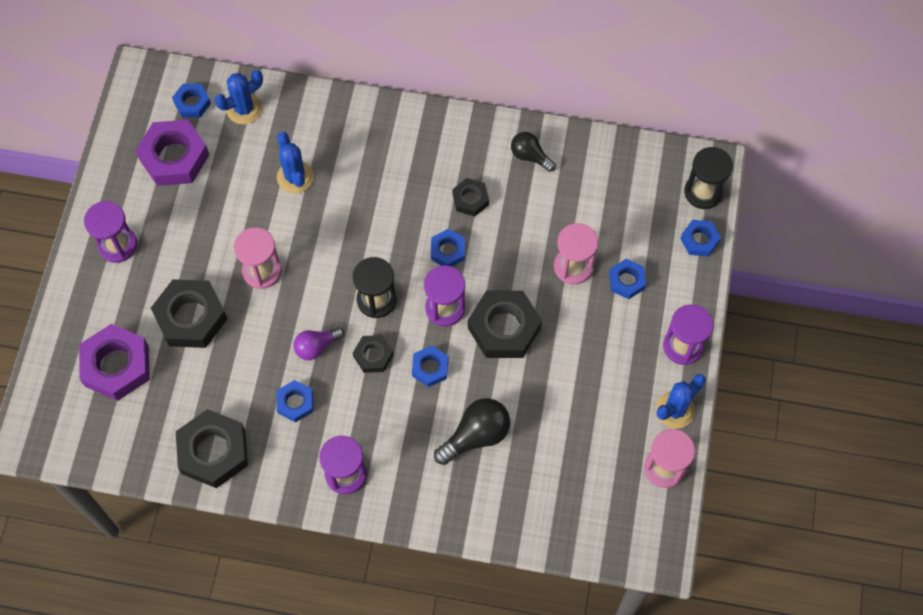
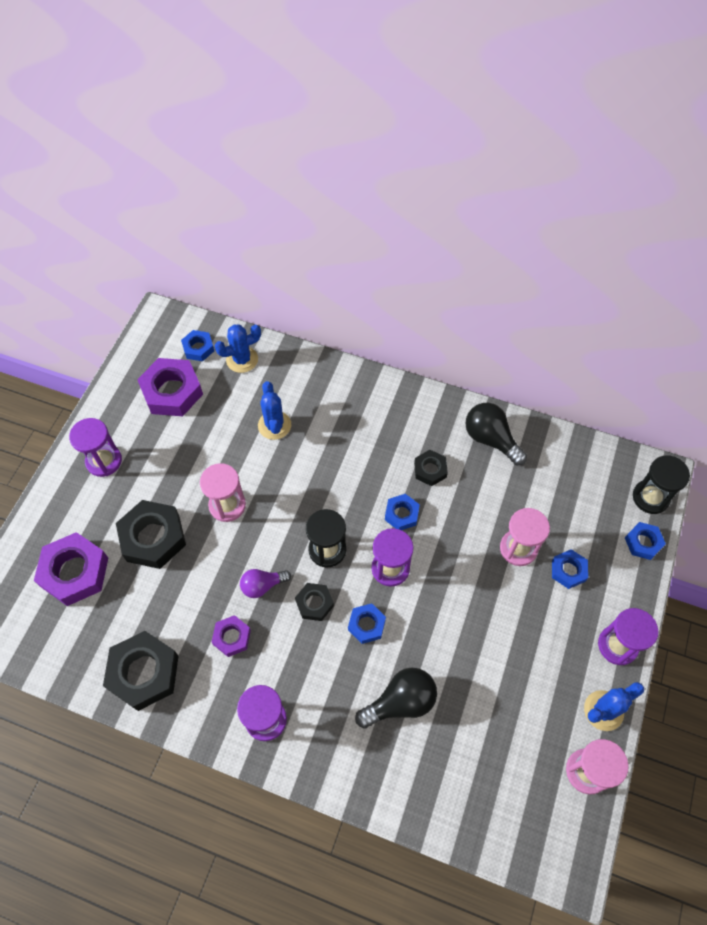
camera: 10 degrees right, 5 degrees down
(295, 403) = (232, 637): blue nut -> purple nut
(504, 328) = (444, 597): black nut -> none
(530, 156) = (491, 439): black light bulb -> black light bulb, size x1.55

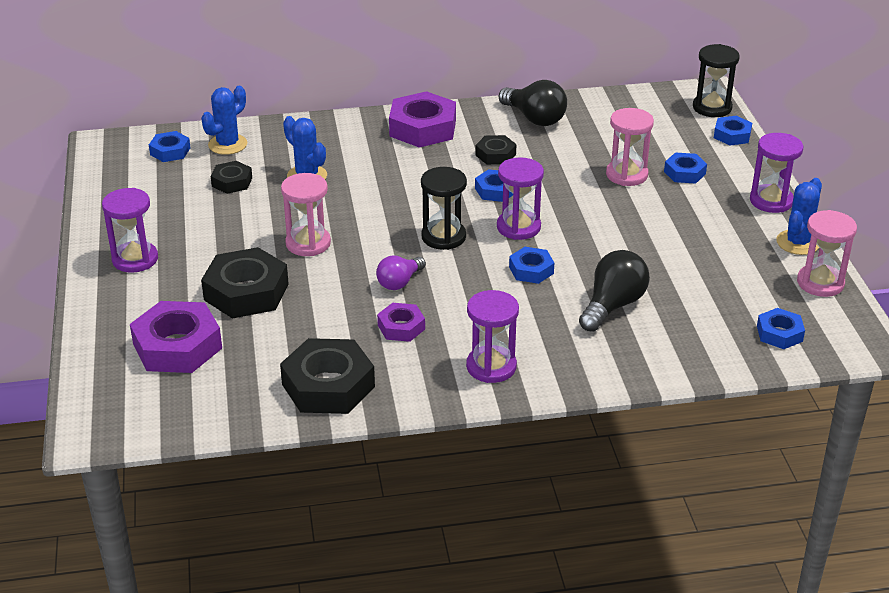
camera: 30 degrees left, 25 degrees down
(172, 392) = (169, 189): purple nut -> purple nut (422, 128)
(314, 603) = (465, 275): black nut -> black nut (232, 182)
(491, 439) = (534, 118): black light bulb -> black light bulb turned 150 degrees counterclockwise
(509, 813) = (779, 333): none -> blue nut

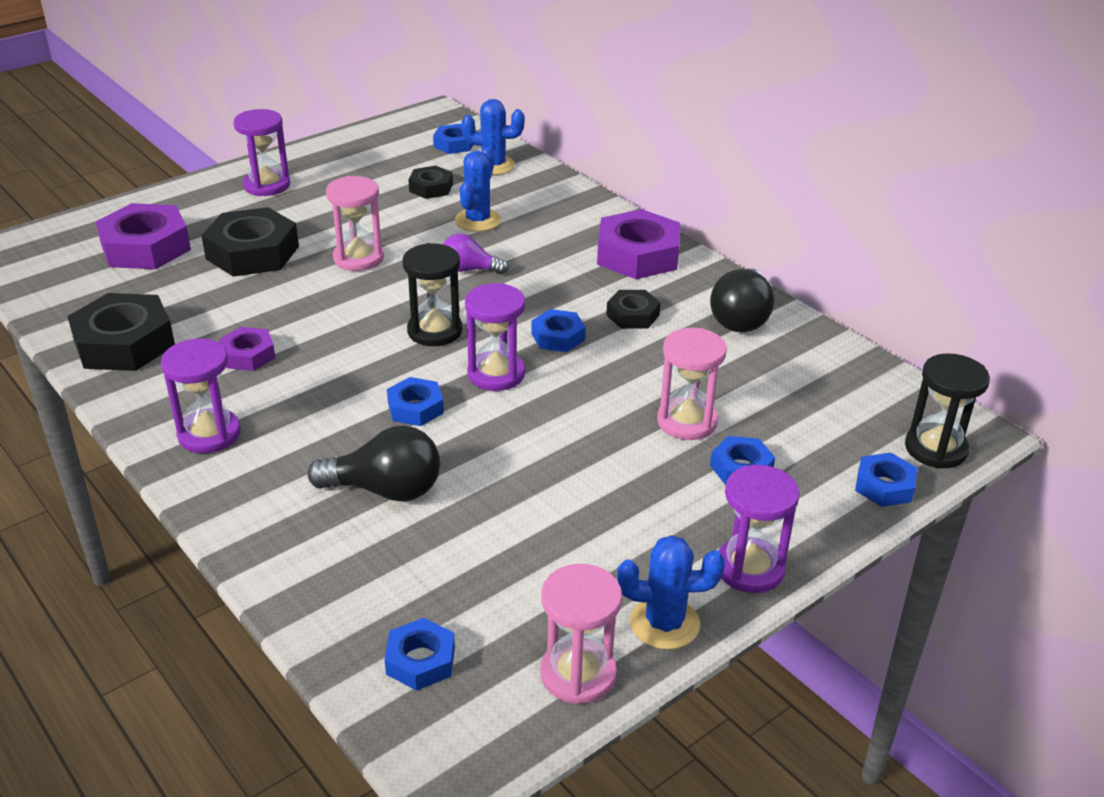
camera: 60 degrees right, 0 degrees up
(399, 282) = (328, 330): purple light bulb -> purple light bulb (469, 269)

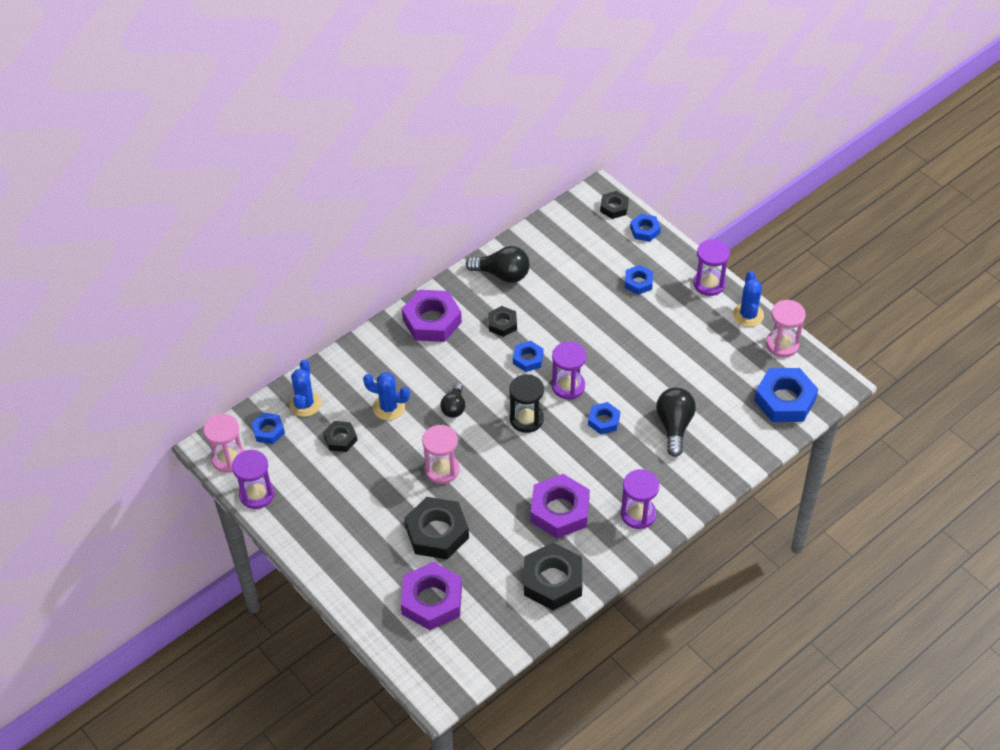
camera: 90 degrees left, 15 degrees up
(248, 355) = (560, 511): purple nut -> purple nut, size x1.84
(267, 185) = (336, 543): purple hourglass -> purple hourglass (257, 494)
(420, 660) = (785, 400): blue nut -> blue nut, size x1.84
(469, 269) = (454, 407): purple light bulb -> black light bulb
(687, 421) = (603, 302): pink hourglass -> pink hourglass (228, 458)
(936, 449) = (614, 207): black hourglass -> black nut

